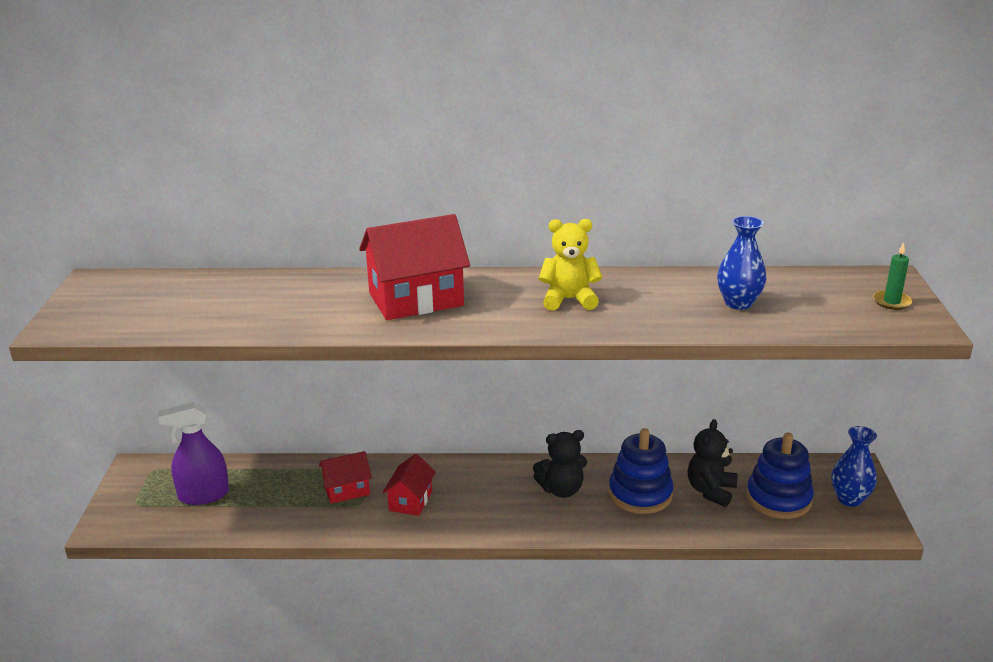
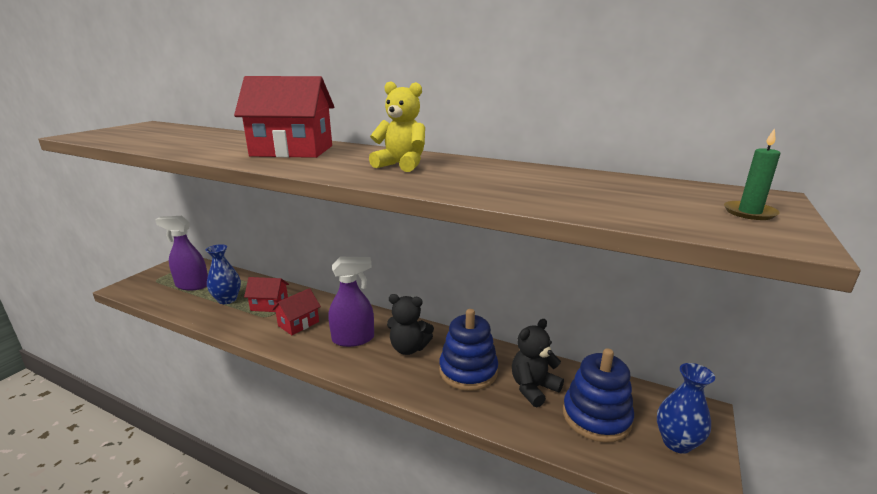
camera: 25 degrees right, 5 degrees down
(493, 498) = (353, 339): none -> purple spray bottle
(738, 303) = (555, 188): blue vase -> blue vase (227, 299)

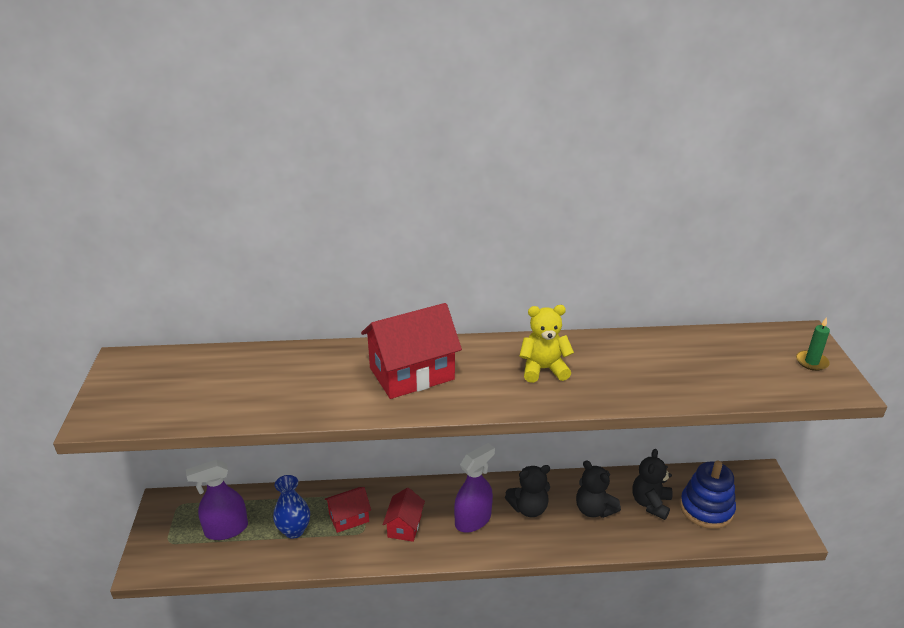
camera: 30 degrees left, 10 degrees up
(468, 371) = (594, 509): blue stacking toy -> black teddy bear
(677, 443) = (762, 506): blue vase -> none

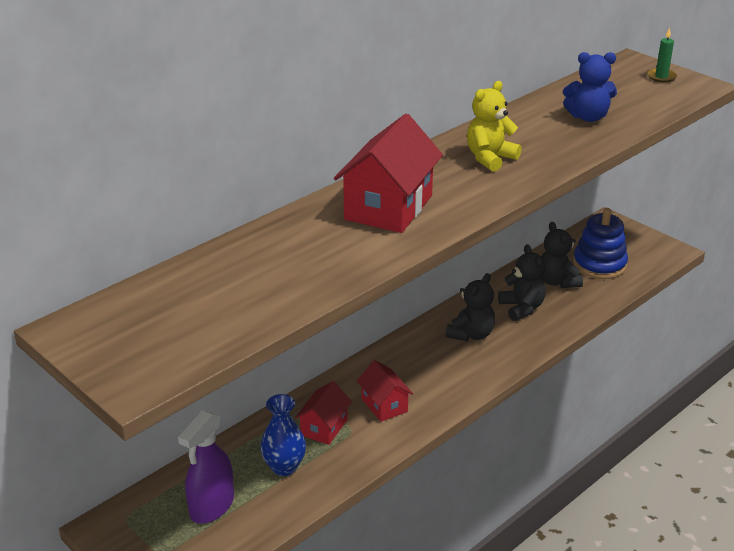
camera: 40 degrees left, 0 degrees up
(473, 520) = (437, 367): purple spray bottle -> none
(594, 509) = (522, 308): black teddy bear -> black teddy bear turned 120 degrees counterclockwise
(681, 370) = (588, 117): none -> blue teddy bear

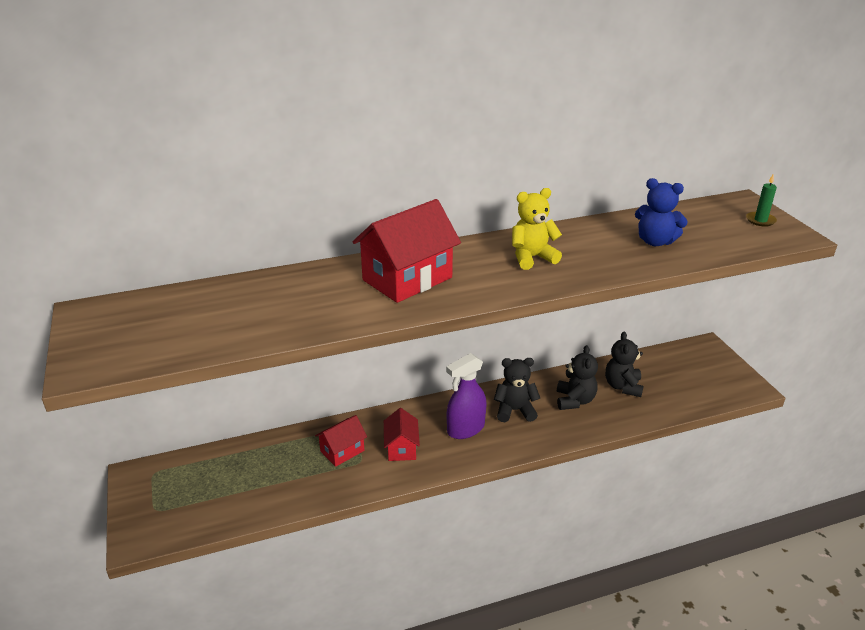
camera: 25 degrees right, 0 degrees up
(211, 507) = (215, 486): purple spray bottle -> purple spray bottle (465, 429)
(284, 467) = (289, 473): blue vase -> none
(471, 334) = (515, 410): black teddy bear -> black teddy bear turned 150 degrees counterclockwise
(599, 264) = (672, 382): blue stacking toy -> none

